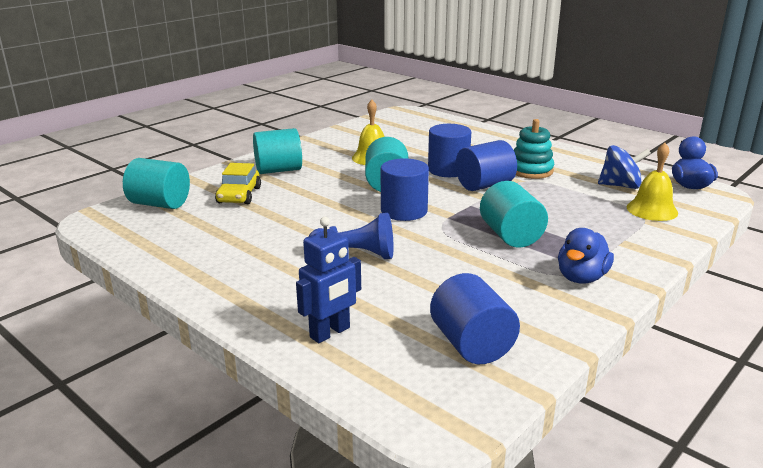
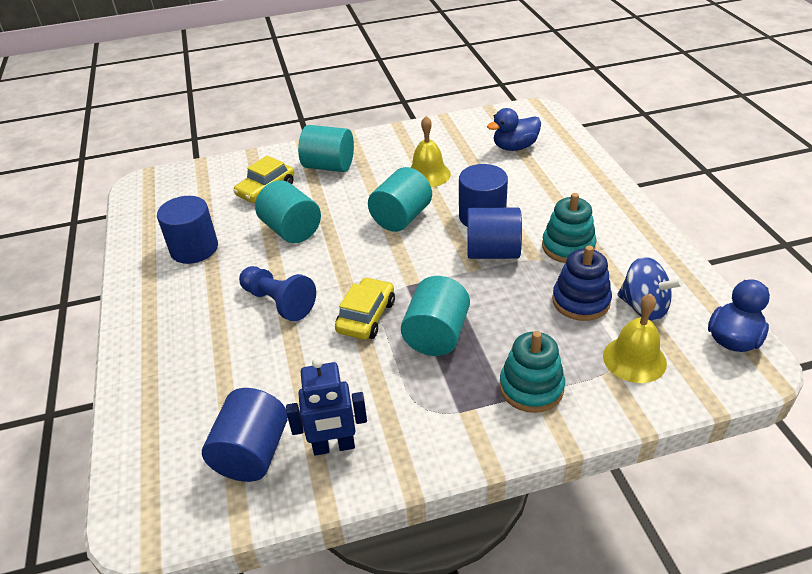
camera: 35 degrees right, 15 degrees up
(160, 204) = (200, 180): turquoise cylinder -> turquoise cylinder (291, 230)
(330, 333) = (169, 385): blue robot -> blue robot (334, 446)
(404, 211) = (377, 261): blue cylinder -> blue cylinder (194, 249)
(443, 242) = (366, 316): none -> yellow car
(579, 193) = (581, 301): none -> blue stacking toy
(581, 278) = (438, 421): blue duck -> blue duck (514, 147)
(614, 241) = (531, 387): none -> turquoise stacking toy

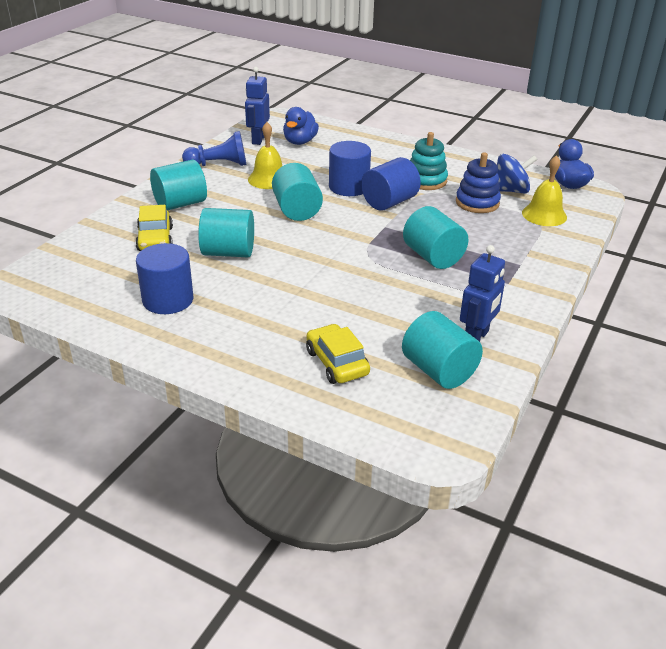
camera: 50 degrees left, 5 degrees down
(252, 453) = (439, 371): blue cylinder -> turquoise cylinder
(278, 302) = (302, 294): blue pawn -> blue pawn (219, 165)
(366, 316) = (375, 270): yellow car -> yellow car (337, 362)
(482, 129) = (258, 139): none -> blue robot
(531, 387) = (522, 252): turquoise stacking toy -> none

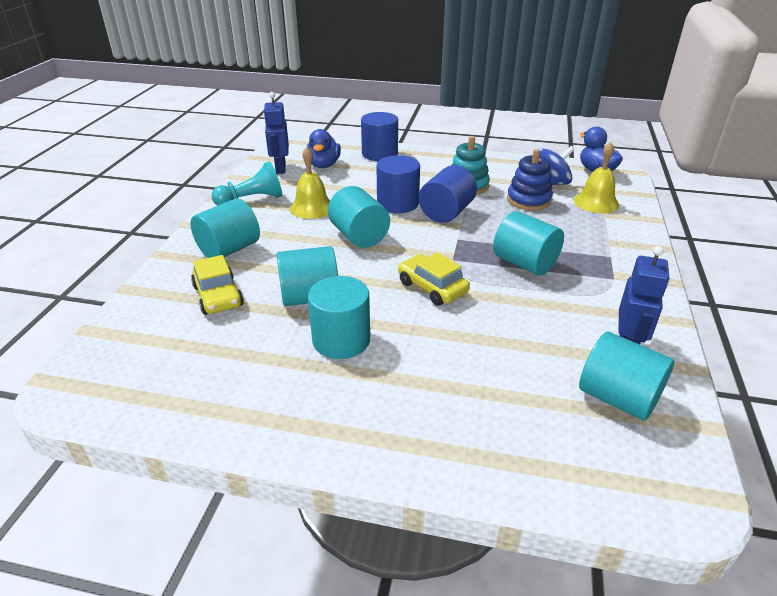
camera: 15 degrees left, 0 degrees up
(168, 300) = (267, 372): blue cylinder -> blue cylinder (379, 154)
(219, 165) = (252, 200): blue pawn -> turquoise pawn
(237, 288) = (341, 340): none -> turquoise cylinder
(337, 362) = (505, 413): yellow car -> yellow car (432, 287)

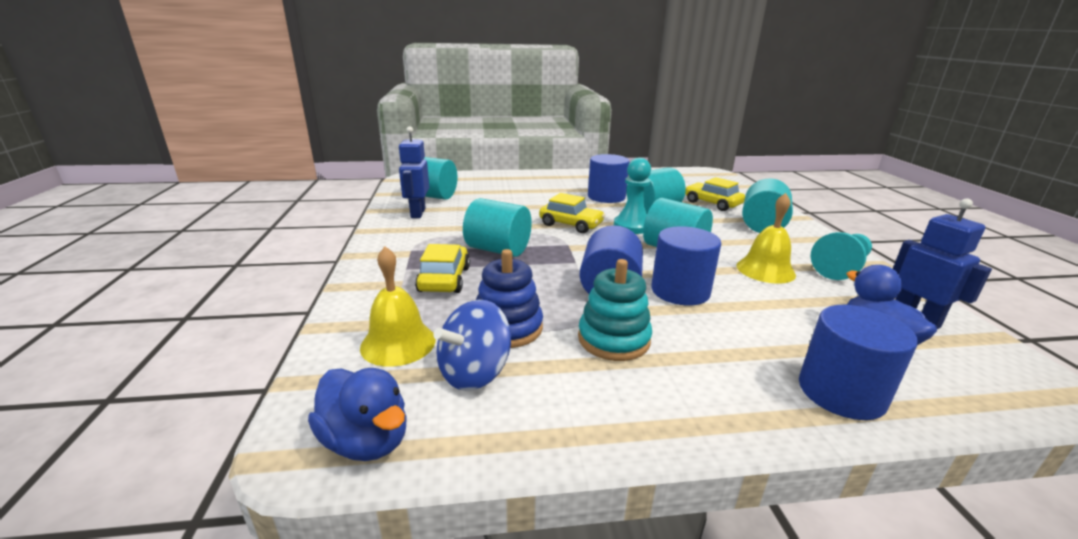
camera: 160 degrees right, 10 degrees down
(341, 340) = (606, 197): turquoise cylinder -> blue cylinder
(365, 273) = (632, 226): none -> turquoise pawn
(574, 240) = (444, 279): none -> yellow car

